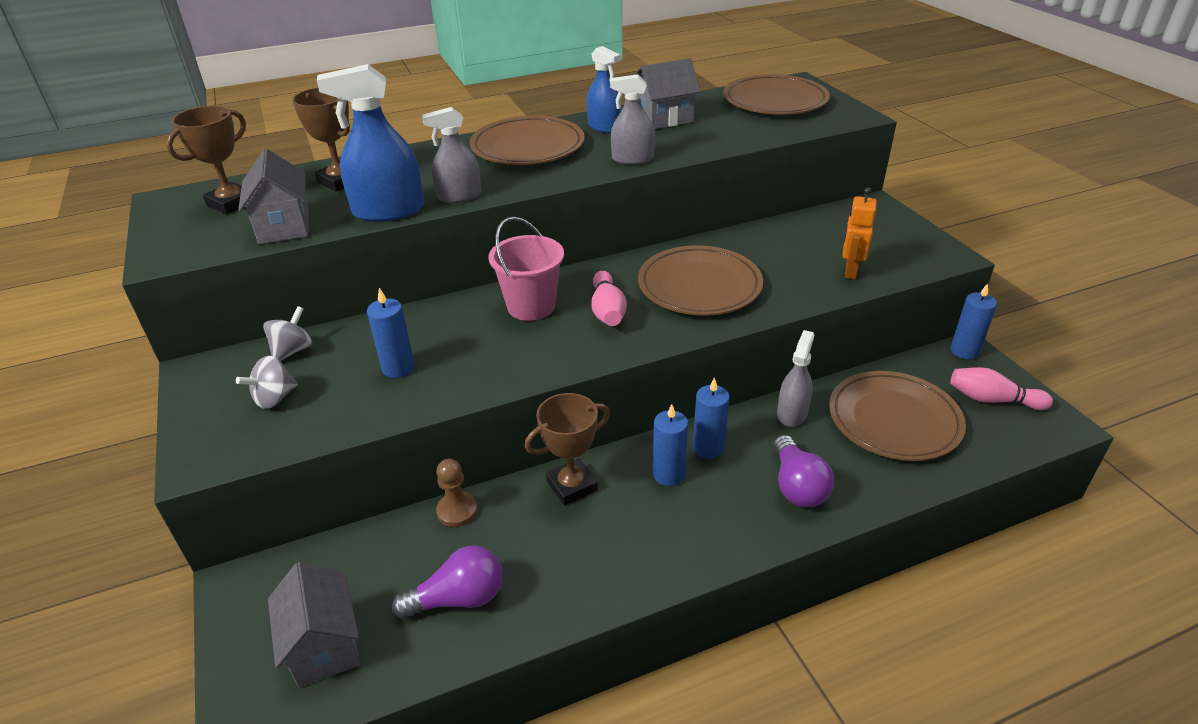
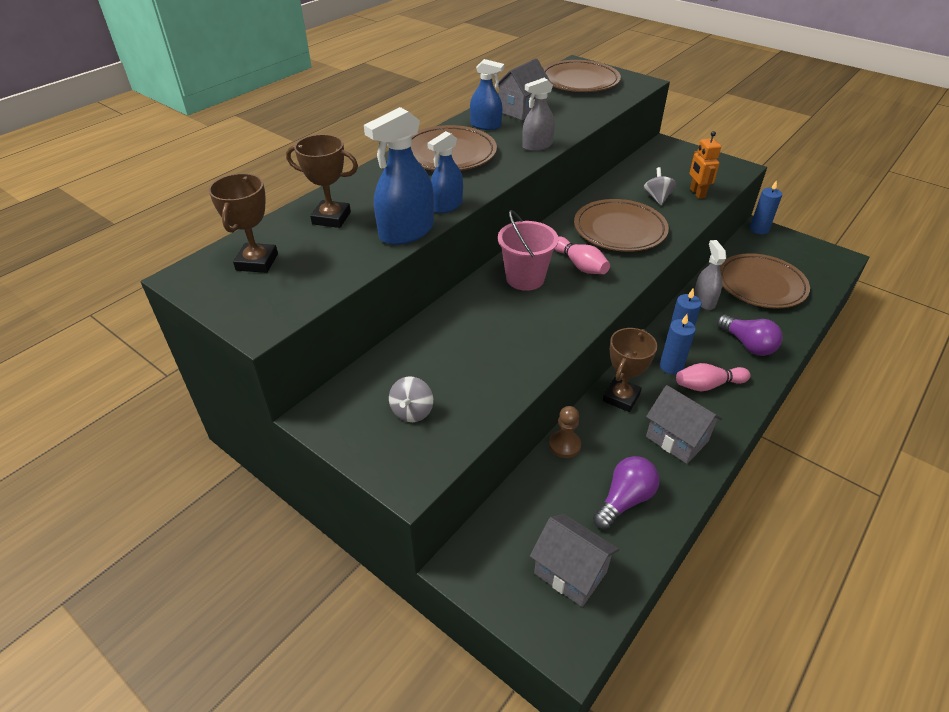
camera: 30 degrees left, 5 degrees up
(284, 226) = (335, 268): grey house -> grey house (677, 439)
(293, 351) = (382, 371): grey spinning top -> grey spinning top (657, 198)
(398, 368) = (480, 354): blue candle -> none
(459, 196) = (447, 205): grey spray bottle -> blue spray bottle
(992, 400) = (798, 254): pink bowling pin -> pink bowling pin (708, 385)

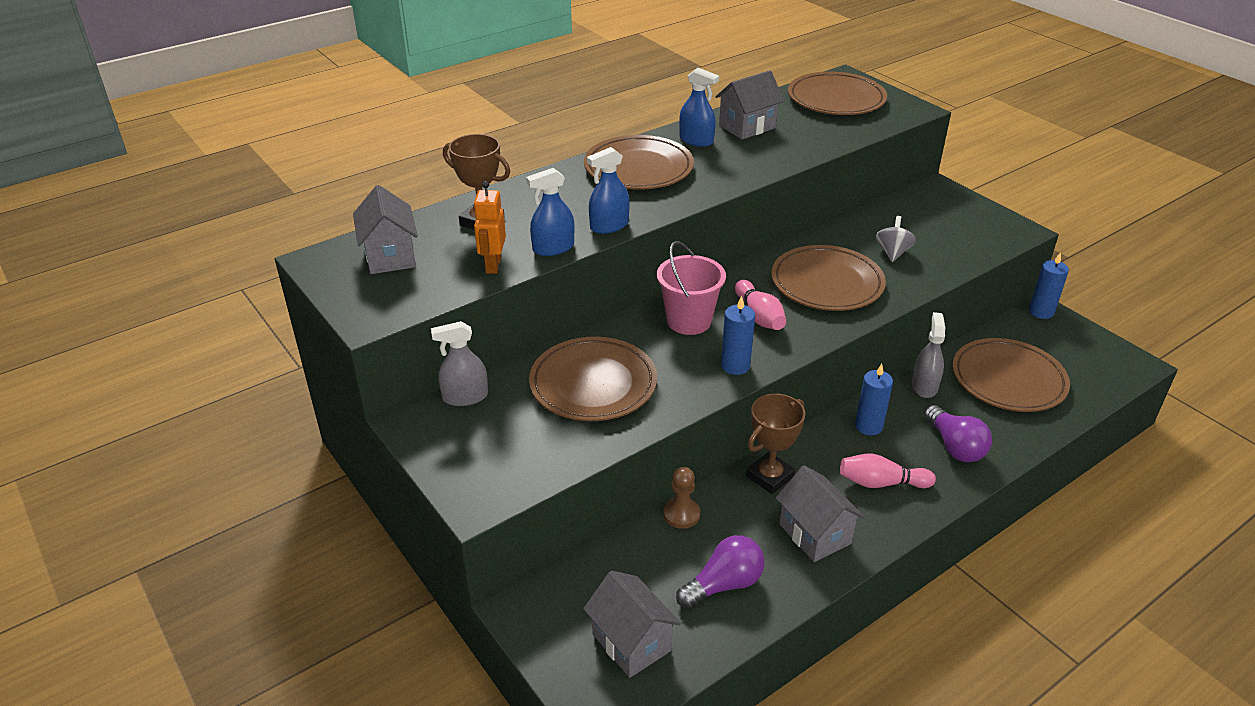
camera: 15 degrees right, 5 degrees down
(257, 262) = (390, 256): brown trophy -> grey house
(406, 232) = (553, 248): blue spray bottle -> blue spray bottle, size x0.64
(412, 411) = (507, 437): grey spinning top -> none
(468, 348) = (593, 384): none -> brown plate
(537, 146) = (744, 172): grey spray bottle -> grey spray bottle (465, 397)
(671, 366) = (846, 454): blue candle -> blue candle (735, 366)
(697, 193) = (946, 254): orange robot -> orange robot (493, 265)

